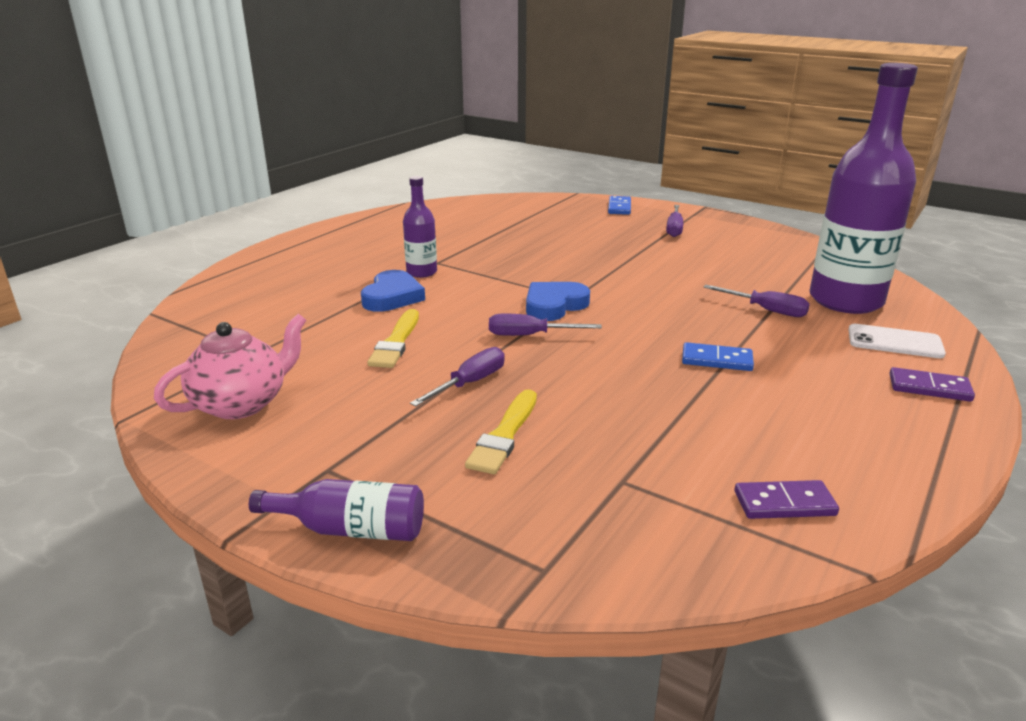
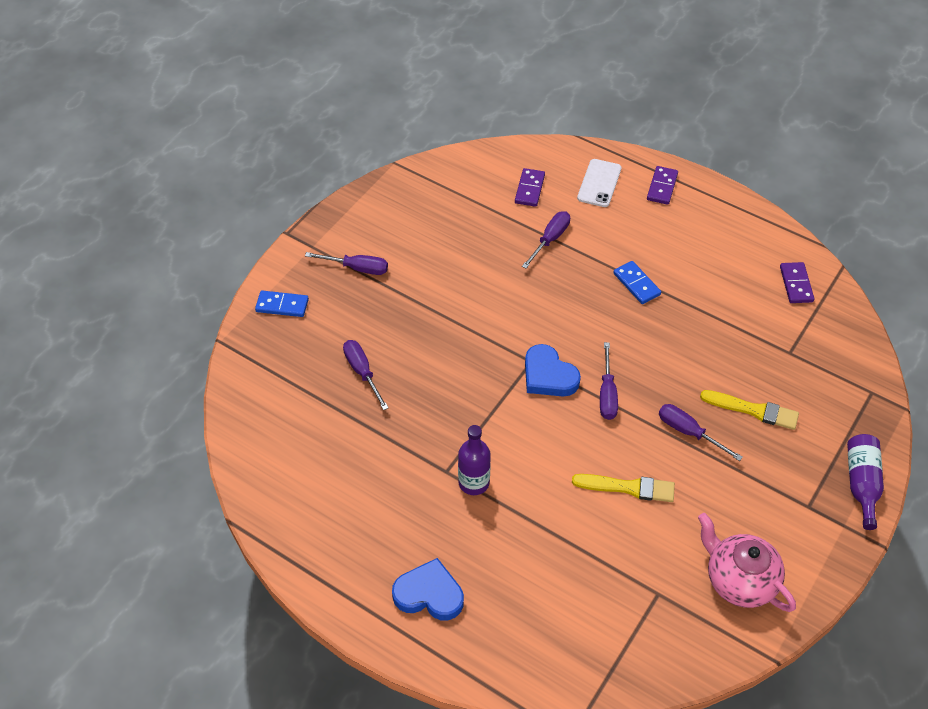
camera: 90 degrees left, 25 degrees up
(392, 297) = (535, 501): blue heart -> blue heart (429, 594)
(550, 233) = (362, 372): none -> purple screwdriver
(716, 360) = (636, 284): blue domino -> blue domino turned 45 degrees counterclockwise
(845, 300) = (529, 189): purple bottle -> purple domino

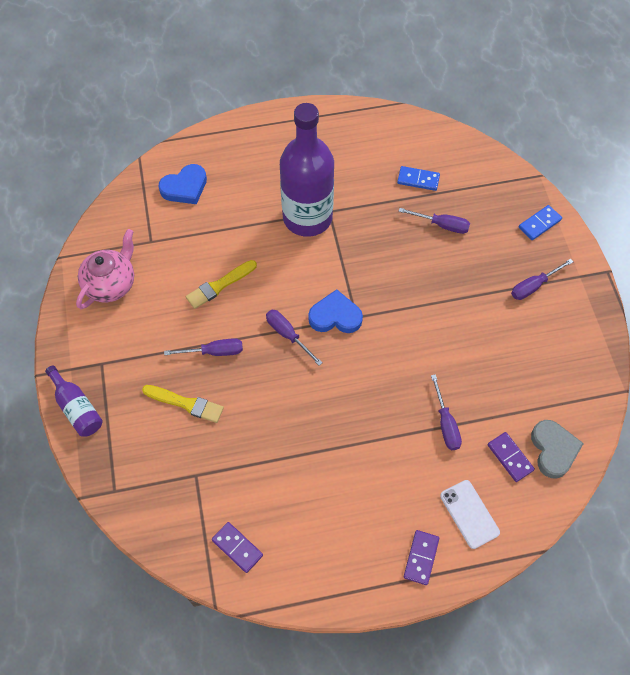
camera: 135 degrees right, 10 degrees up
(429, 594) = (268, 149): blue heart -> blue heart (185, 187)
(474, 482) = (307, 217): purple bottle -> purple bottle, size x2.14
(493, 171) = (553, 450): none -> grey heart
(636, 284) = (350, 439): blue domino -> blue domino (418, 180)
(662, 187) = (421, 557): purple domino -> purple domino turned 45 degrees clockwise
(739, 580) = (111, 284): pink teapot -> pink teapot turned 60 degrees counterclockwise
(753, 410) = (186, 403): yellow brush -> yellow brush turned 135 degrees counterclockwise

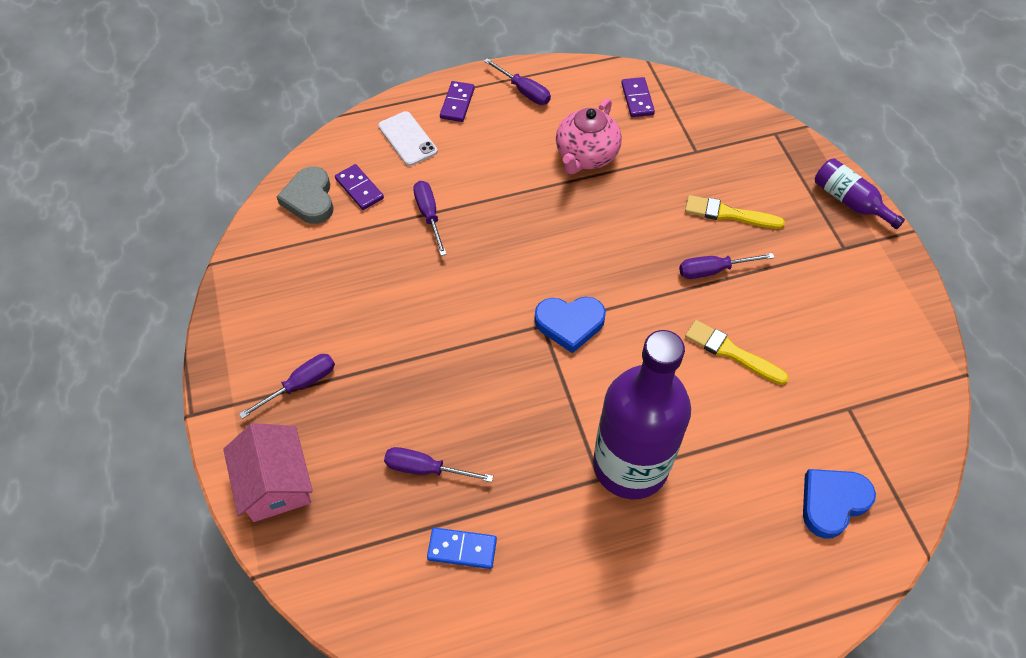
camera: 175 degrees right, 5 degrees down
(111, 284) = (876, 343): pink teapot -> pink teapot (586, 156)
(219, 285) = (731, 352): yellow brush -> yellow brush turned 105 degrees counterclockwise
(237, 547) = (637, 99): purple domino -> purple domino turned 45 degrees clockwise
(288, 335) = (627, 296): purple screwdriver -> purple screwdriver (524, 91)
(539, 224) = (275, 483): blue domino -> pink house

